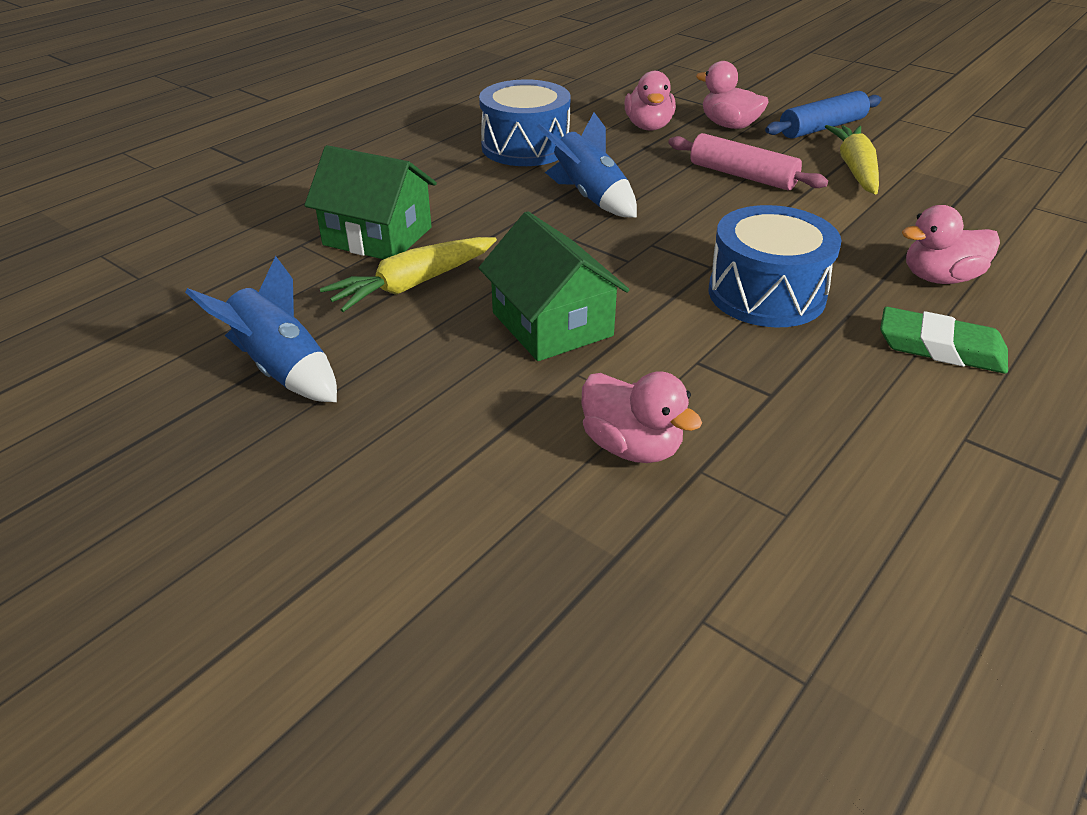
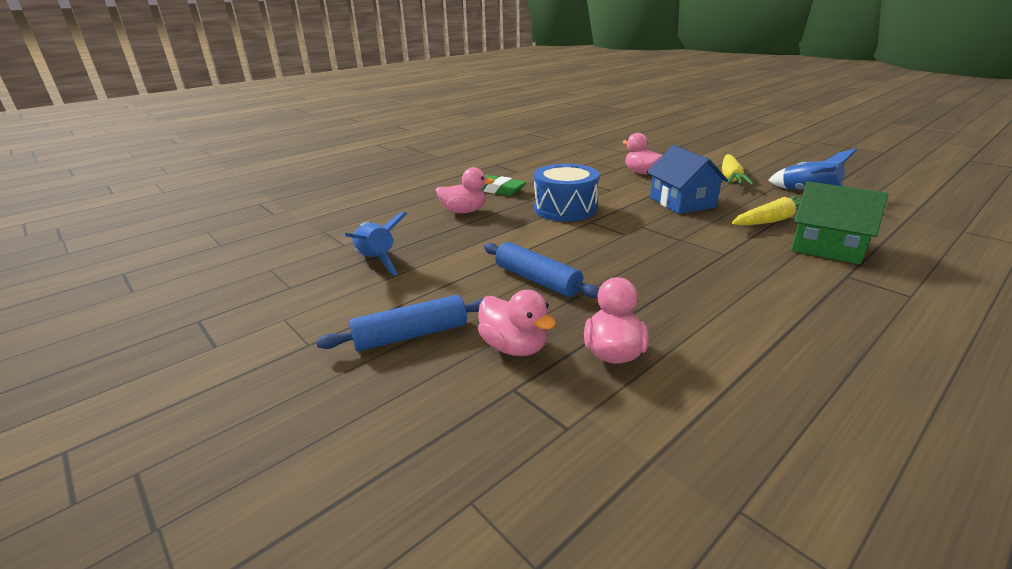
camera: 170 degrees left, 10 degrees down
(525, 147) = (756, 328): blue drum -> none
(552, 324) = (682, 202): green house -> blue house
(590, 197) = (673, 267): blue rocket -> blue rocket (376, 261)
(742, 175) = (537, 280): pink rolling pin -> blue rolling pin
(855, 169) = (433, 281): yellow carrot -> yellow carrot (730, 177)

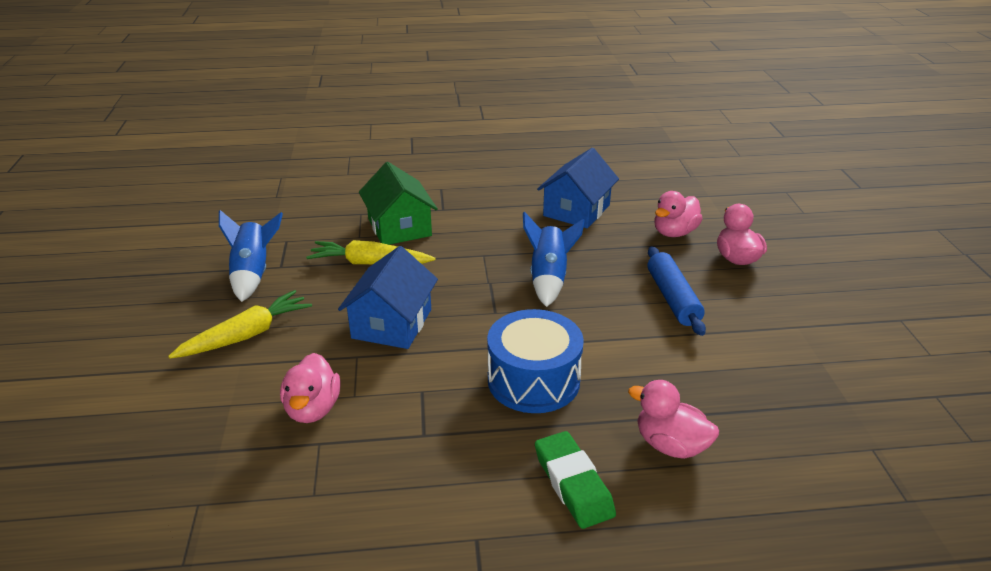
camera: 145 degrees left, 5 degrees up
(376, 261) = (830, 394): blue rocket -> blue rocket (549, 278)
(411, 335) = (811, 294): blue rolling pin -> none
(750, 333) = (576, 210): none -> blue house

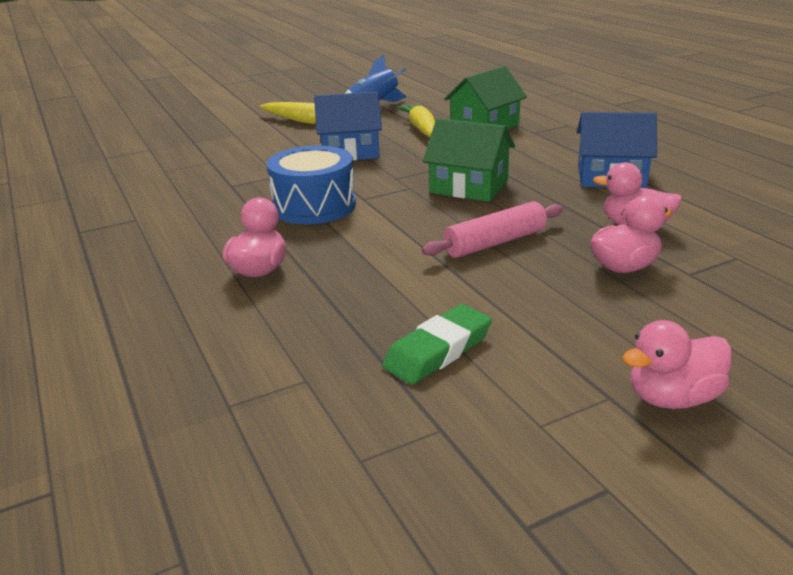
camera: 70 degrees right, 5 degrees down
(313, 409) = (241, 153): pink duck -> pink duck (672, 398)
(549, 278) = (469, 186): blue rocket -> green house
(573, 484) = (198, 239): green eraser -> green eraser (438, 350)
(673, 298) = (495, 243): blue rolling pin -> pink rolling pin

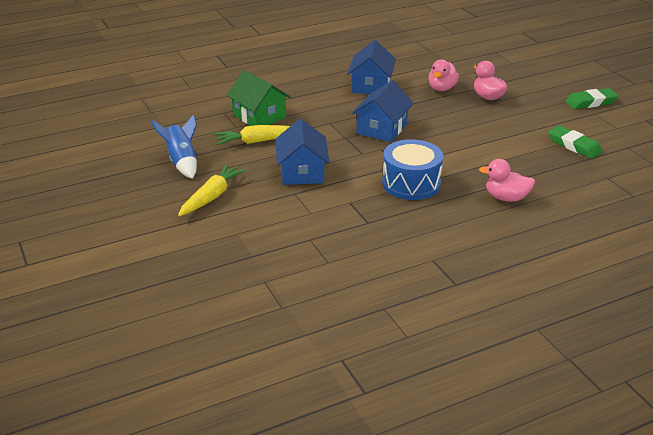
camera: 90 degrees left, 5 degrees up
(469, 186) = (381, 128): green house -> blue house
(495, 243) = (463, 126): pink rolling pin -> none
(672, 398) = (591, 102): pink duck -> green eraser

